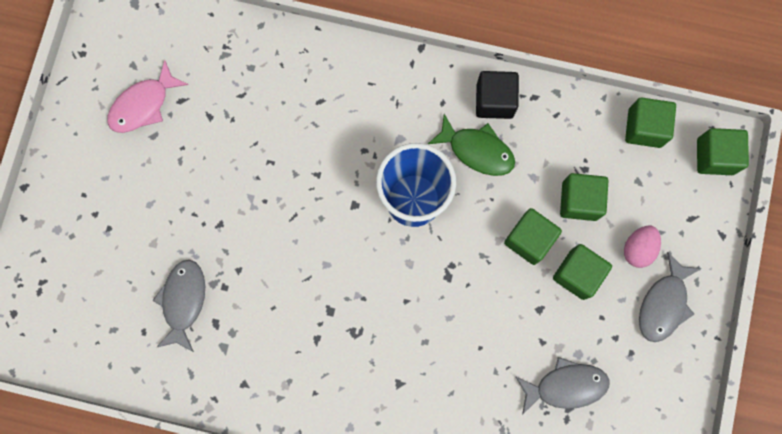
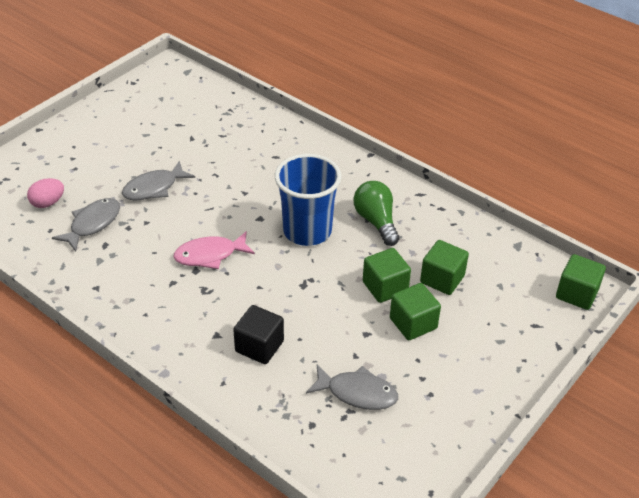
camera: 25 degrees right, 35 degrees down
(143, 105) = (152, 118): pink fish -> pink fish (210, 255)
(477, 150) = (376, 221): green fish -> green light bulb
(494, 101) = (408, 199): black cube -> black cube (259, 346)
(638, 249) = (476, 327): pink egg -> pink egg (48, 203)
(644, 128) = (523, 256): green cube -> none
(663, 304) = (479, 371): grey fish -> grey fish (154, 188)

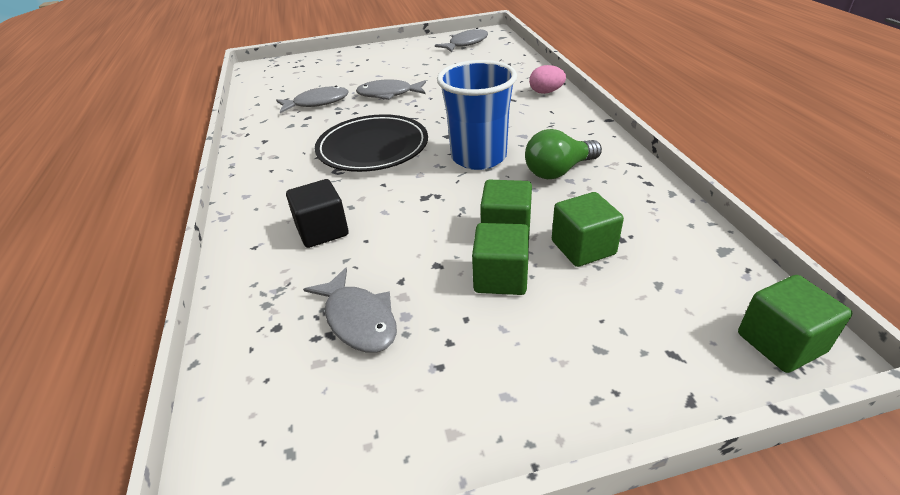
camera: 40 degrees right, 5 degrees down
(48, 203) = (307, 84): pink egg -> pink egg (546, 92)
(159, 92) = (466, 43): none -> grey fish
(210, 255) = (372, 147): pink fish -> black plate
(376, 221) = (558, 171): green light bulb -> green light bulb turned 135 degrees counterclockwise

